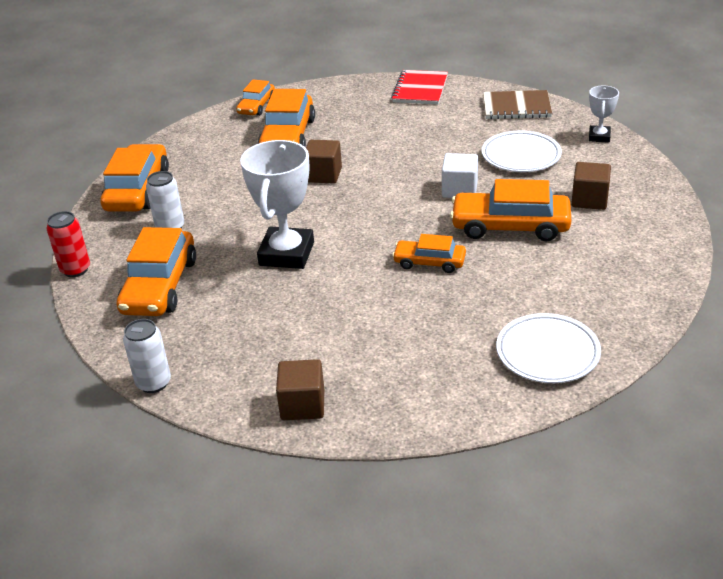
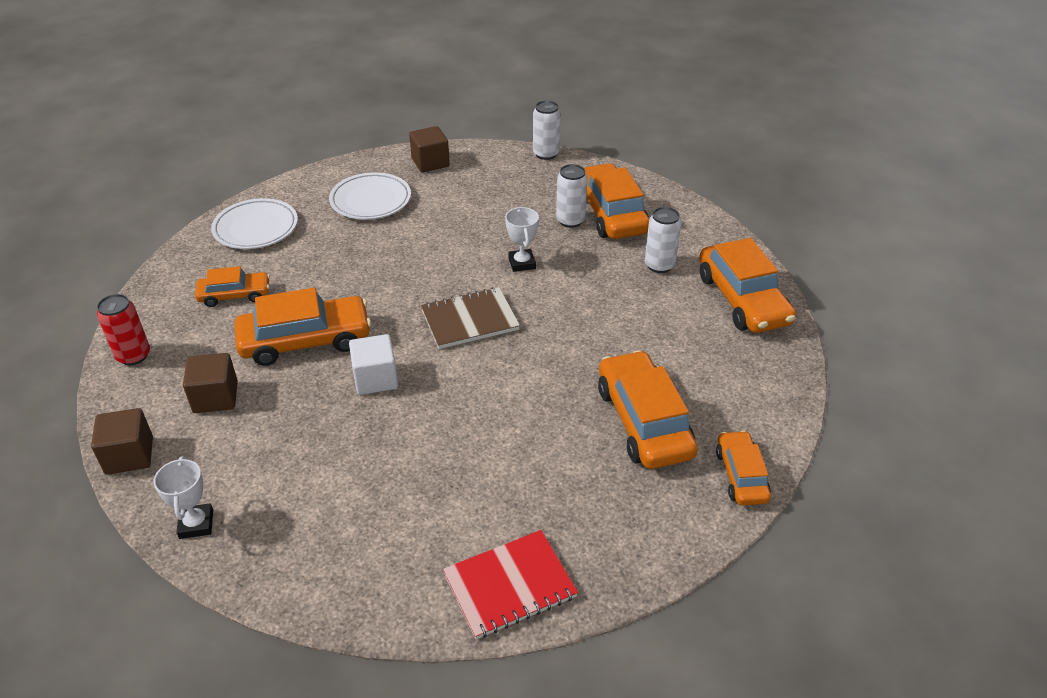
camera: 155 degrees right, 5 degrees up
(75, 269) = (699, 211): red can -> red can (133, 356)
(206, 286) = (570, 221): none -> white can
(287, 254) = (522, 263): white trophy -> white trophy, size x0.51
(323, 175) = (550, 366): brown cube -> brown cube (129, 455)
(420, 89) = (509, 585): red notebook -> red notebook turned 75 degrees clockwise
(429, 262) = (379, 283): orange car -> orange car (235, 295)
(516, 107) = (332, 572): brown notebook -> brown notebook (470, 320)
(521, 156) = (309, 455): white plate -> white plate (370, 200)

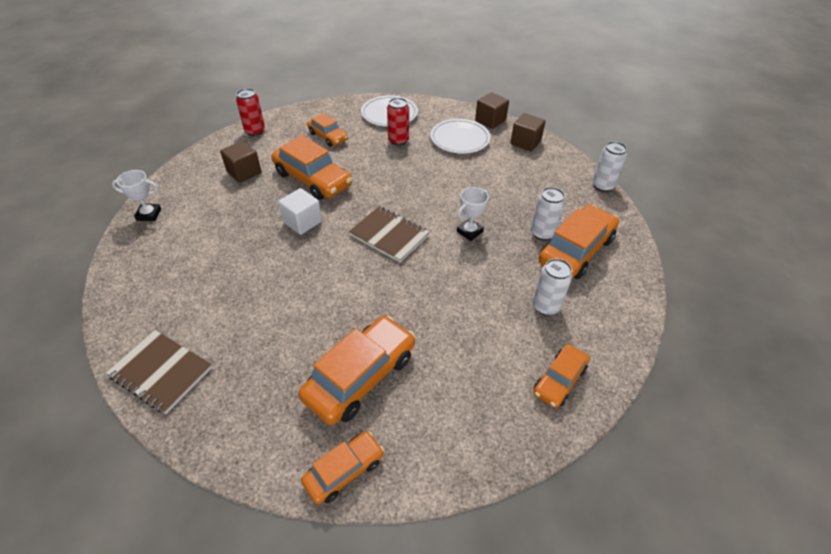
camera: 55 degrees right, 5 degrees up
(129, 455) = (184, 168): brown cube -> brown cube (490, 120)
(196, 524) = (149, 214): white trophy -> white trophy turned 45 degrees clockwise
(316, 244) = (398, 140): none -> red can
(509, 585) = (161, 372): red notebook -> brown notebook
(742, 299) = (559, 380): orange car -> orange car, size x0.58

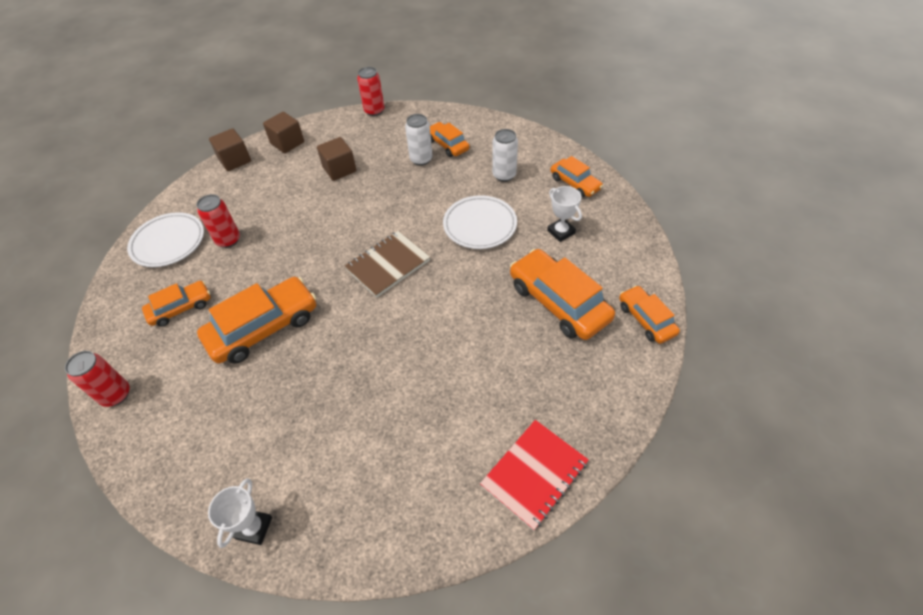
camera: 75 degrees left, 5 degrees up
(161, 372) = (534, 474): brown notebook -> red notebook
(244, 172) = (211, 406): brown cube -> brown cube (339, 169)
(302, 222) = (339, 340): white cube -> none
(459, 139) = (255, 189): white plate -> white plate (480, 225)
(469, 231) = (403, 205): white trophy -> white trophy (561, 232)
(576, 250) = (447, 145): orange car -> orange car, size x0.58
(602, 186) = (374, 111): white can -> red can

